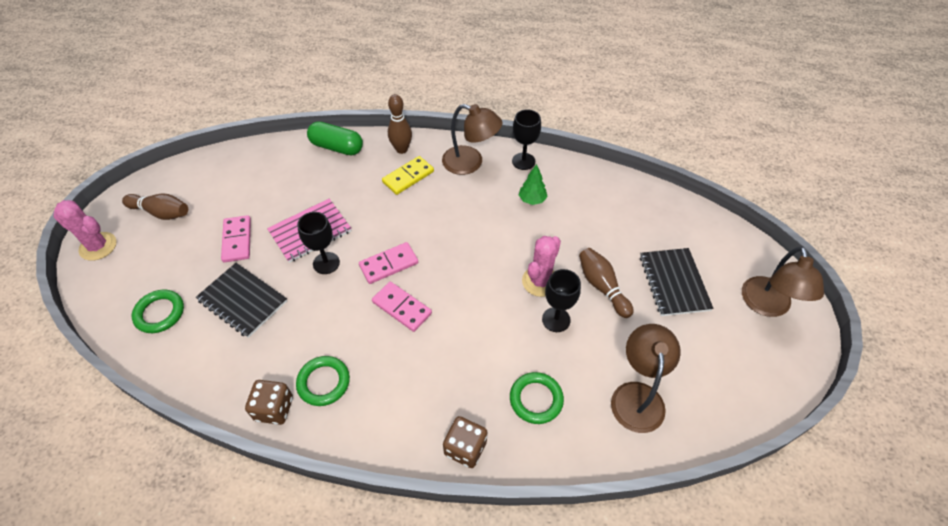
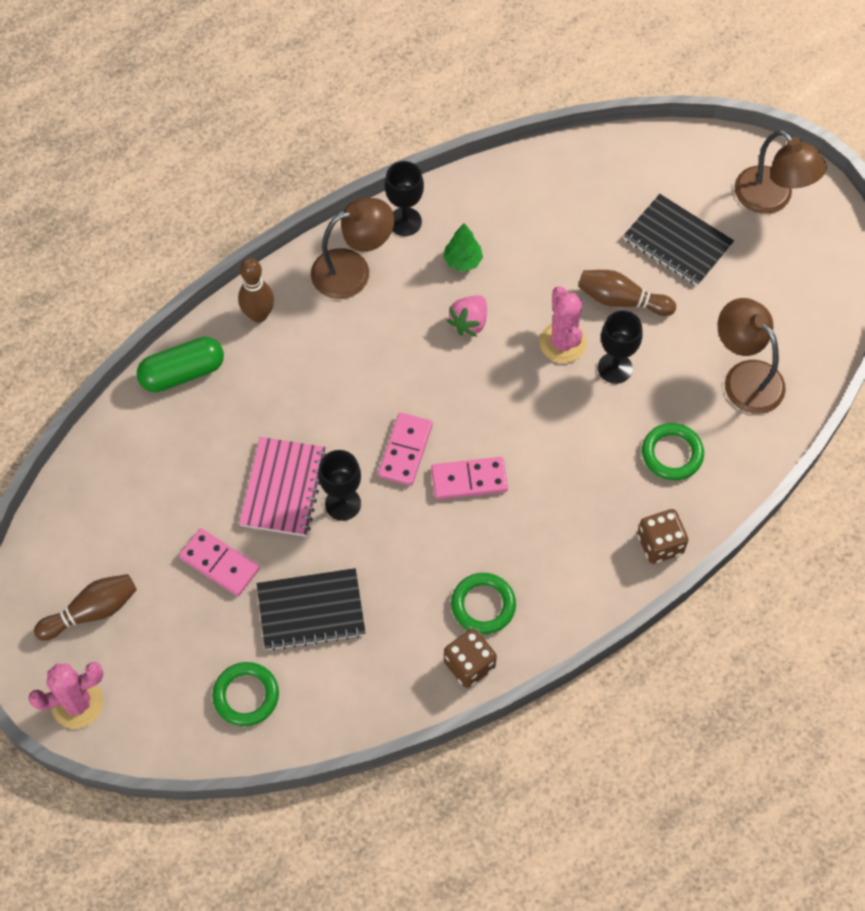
camera: 45 degrees left, 10 degrees up
(408, 177) = (307, 341): yellow domino -> none
(499, 230) = (469, 322): none -> pink strawberry

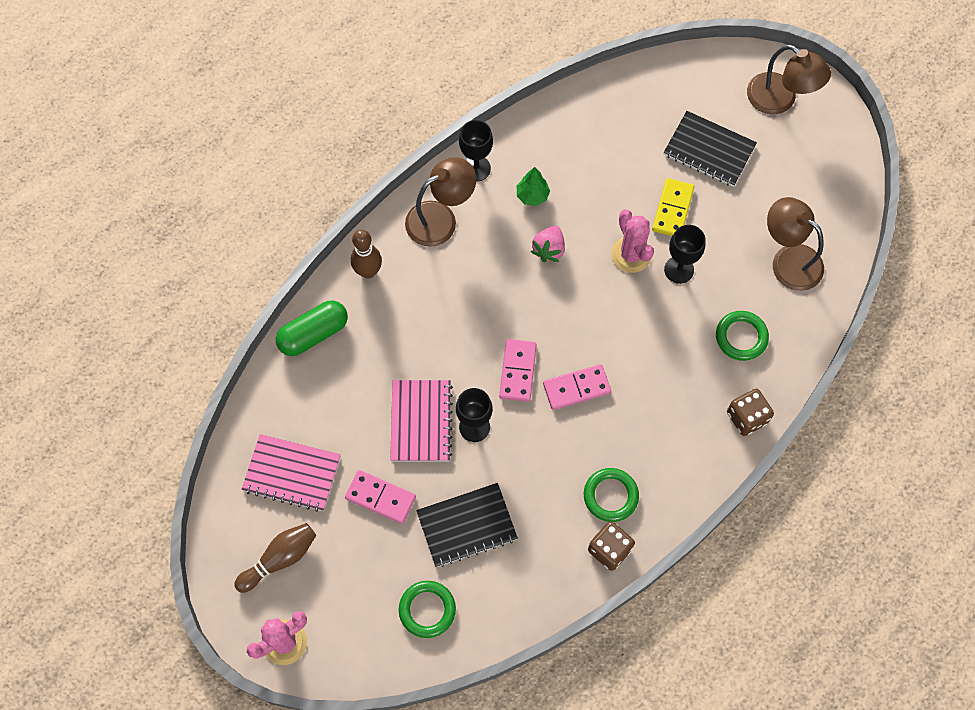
camera: 10 degrees left, 5 degrees up
(125, 521) = (292, 473): none -> pink notebook
(621, 300) = (672, 209): brown bowling pin -> yellow domino

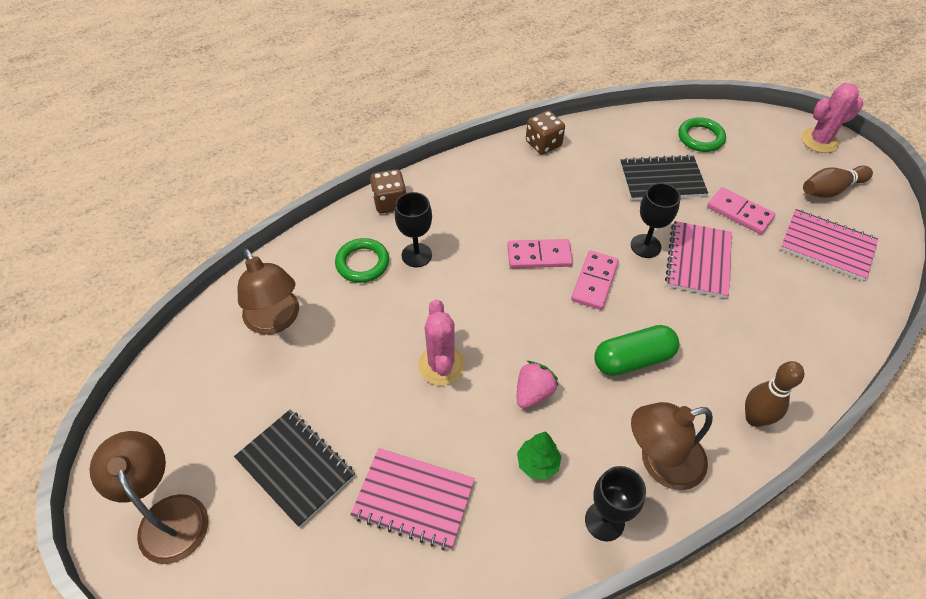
camera: 165 degrees left, 15 degrees down
(313, 333) = (817, 364): green capsule -> green capsule (633, 359)
(610, 496) = (531, 175): green ring -> none
(615, 150) = (413, 499): none -> pink notebook
(672, 209) = (373, 404): yellow domino -> none
(679, 270) = (395, 337): black goblet -> black goblet (416, 255)

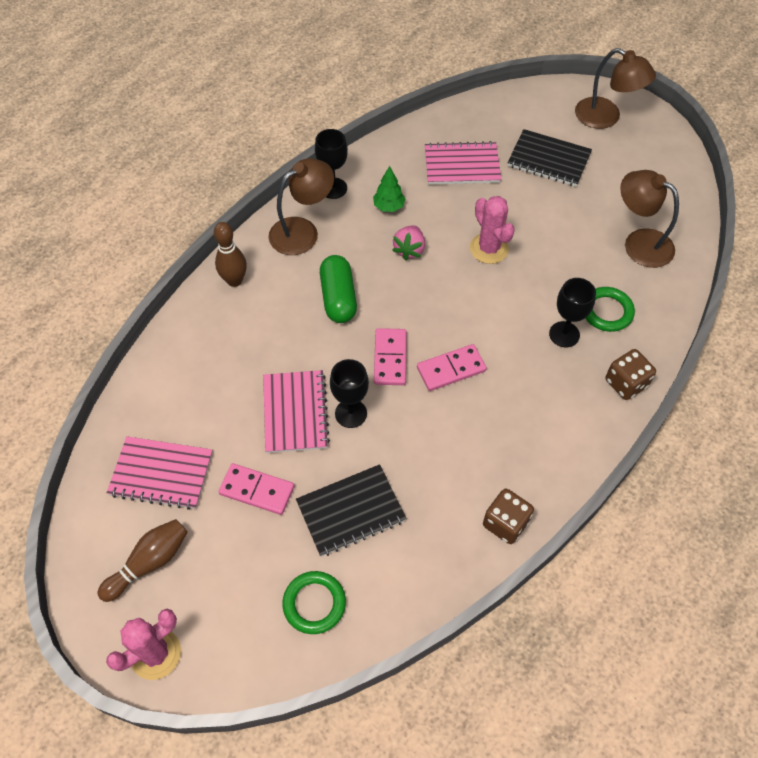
camera: 160 degrees right, 5 degrees up
(633, 359) = (338, 298): green capsule -> green capsule turned 60 degrees counterclockwise

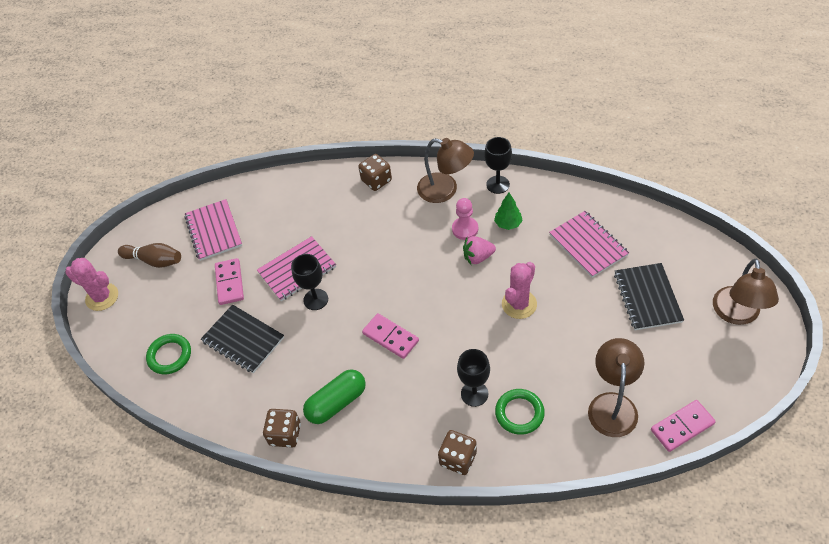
camera: 65 degrees right, 5 degrees down
(234, 280) = (376, 180): brown bowling pin -> brown dice
(338, 298) = (404, 241): green capsule -> green capsule (336, 403)
(366, 241) = (465, 229): none -> pink pawn
(390, 358) = (374, 297): pink domino -> pink domino (682, 426)

